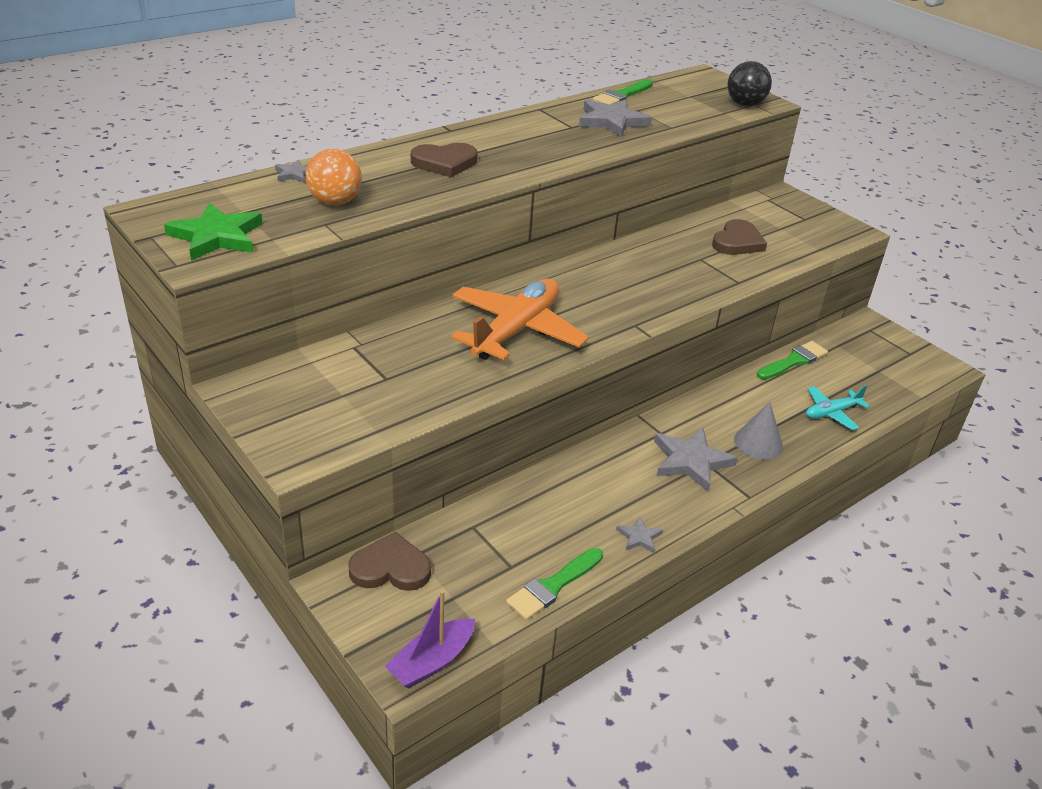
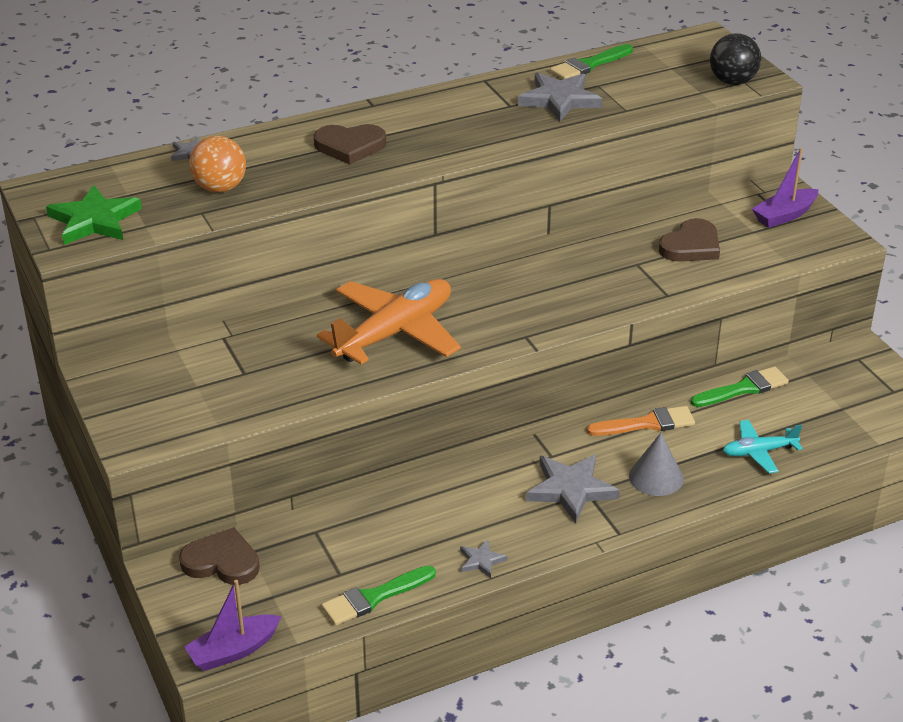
camera: 15 degrees right, 0 degrees up
(729, 397) = (647, 424): none -> orange brush
(798, 215) = (784, 215): none -> purple boat

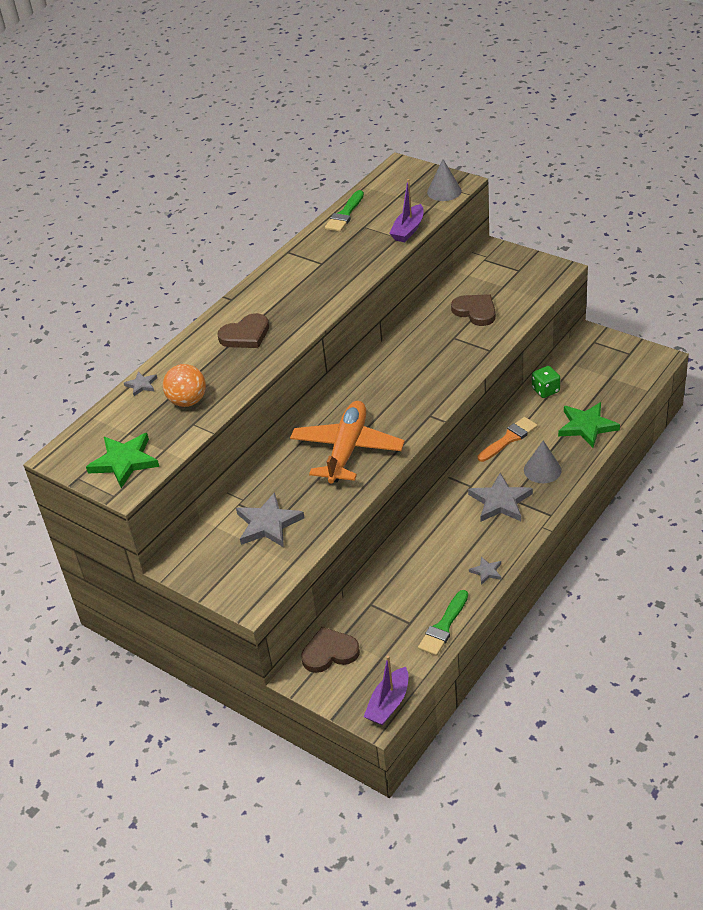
camera: 25 degrees left, 5 degrees up
(559, 100) = (349, 247): grey star -> grey star (268, 524)
(691, 246) = (475, 311): brown heart -> brown heart turned 60 degrees counterclockwise
(732, 81) = (444, 191): black ball -> grey cone
(743, 388) = (545, 390): green brush -> green dice
(759, 452) = (586, 426): turquoise plane -> green star
(784, 215) = (512, 268): purple boat -> purple boat (408, 230)

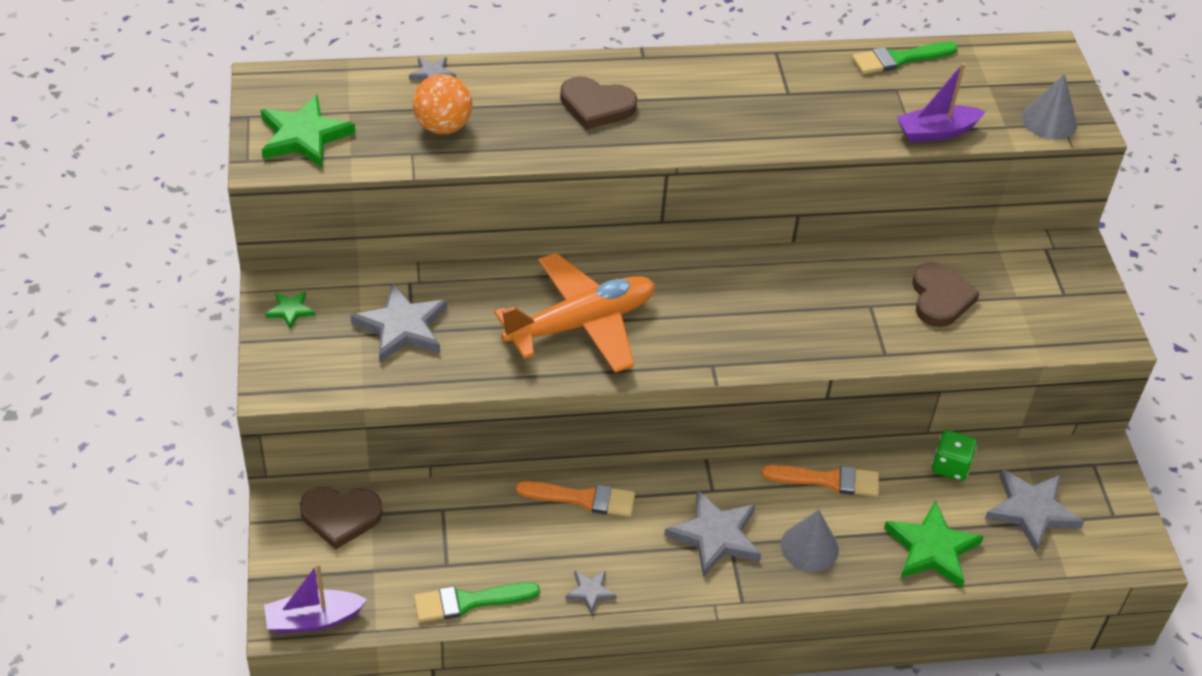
camera: 40 degrees right, 5 degrees up
(201, 566) = (290, 310): none -> green star
(329, 652) = (340, 517): brown heart -> brown heart turned 150 degrees clockwise
(423, 540) = (583, 498): none -> orange brush
(599, 379) = (1031, 511): none -> grey star

